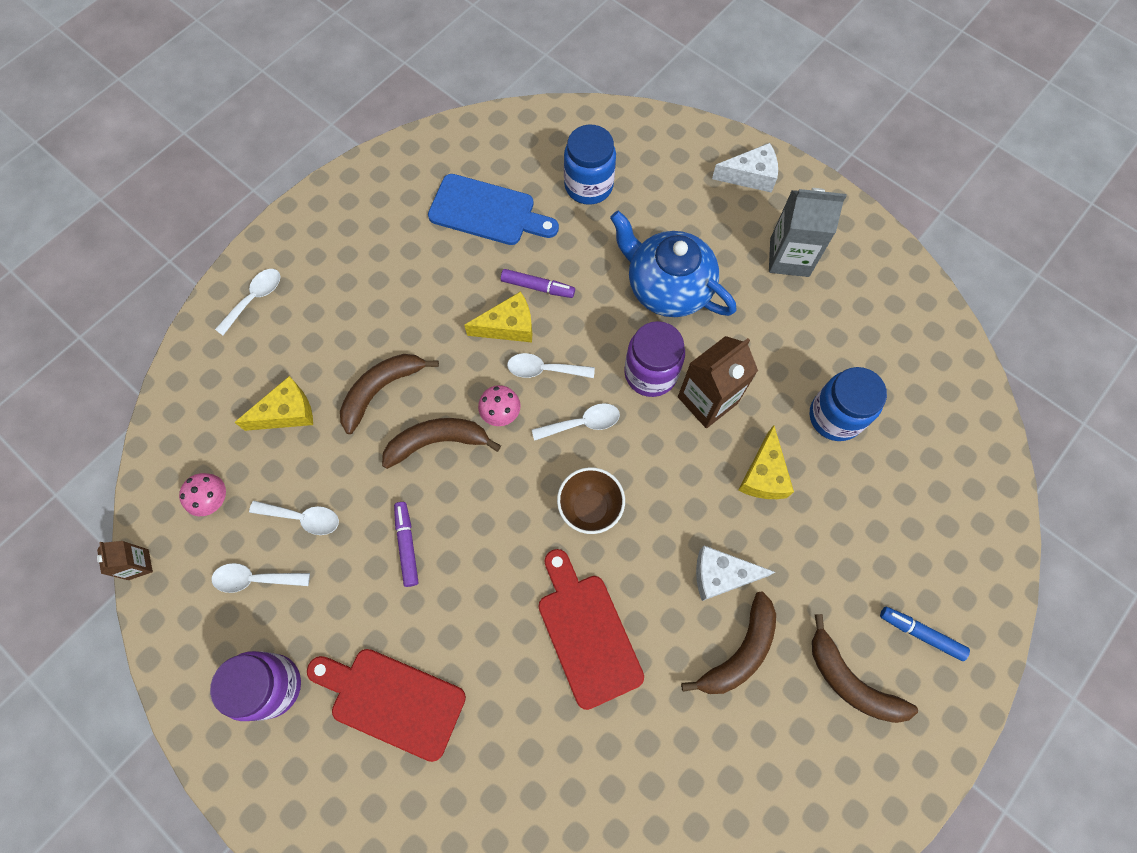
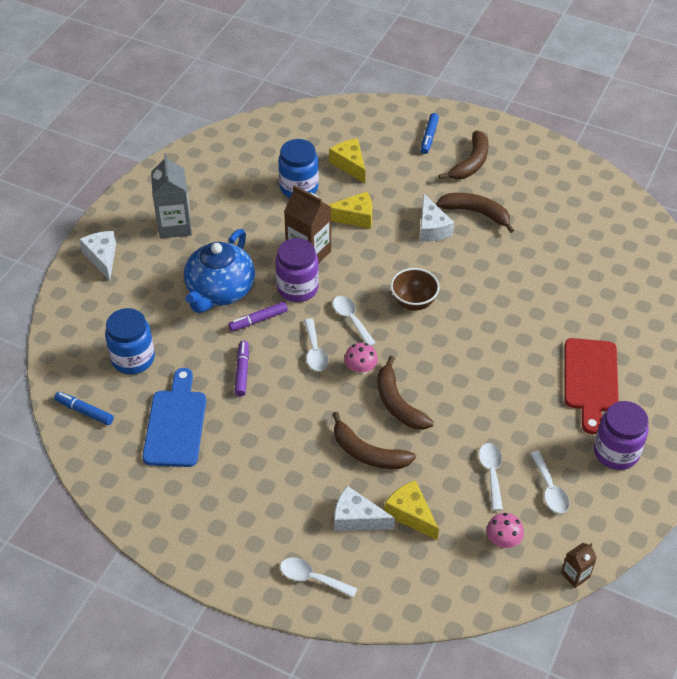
camera: 105 degrees left, 20 degrees down
(304, 357) = (357, 518): none -> white cheese
(407, 545) = (483, 400): purple marker -> purple marker (258, 320)
(508, 326) = (284, 382): yellow cheese -> yellow cheese (350, 165)
(531, 135) = (84, 411): none -> blue marker
(587, 633) = (499, 287): red cutting board -> none

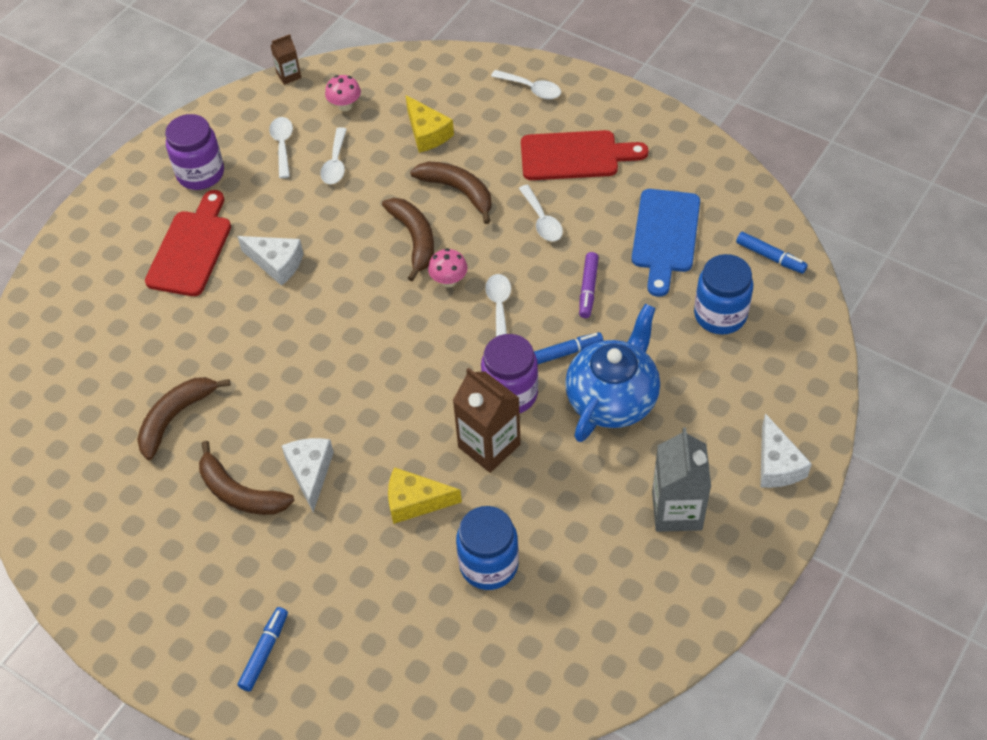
camera: 170 degrees left, 5 degrees up
(258, 320) = (565, 353): purple marker -> blue marker
(260, 499) = (575, 156): none -> red cutting board
(350, 165) = (403, 604): yellow cheese -> none
(351, 319) = (448, 344): white spoon -> white spoon (542, 220)
(357, 518) = (481, 133): white cheese -> white cheese (276, 263)
(413, 302) = (365, 361): brown bowl -> none
(471, 163) = (217, 588): brown banana -> brown banana (175, 417)

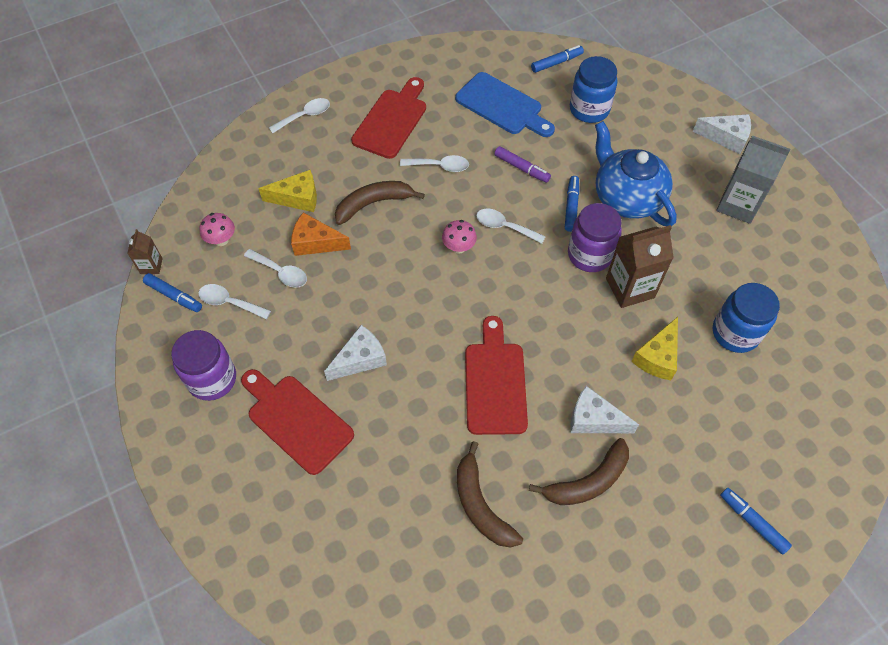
camera: 65 degrees left, 5 degrees up
(267, 106) = (174, 296): none -> blue marker
(308, 376) = (495, 382): none -> red cutting board
(384, 171) = (316, 242): none -> orange cheese
(414, 239) = (402, 252): brown banana -> none

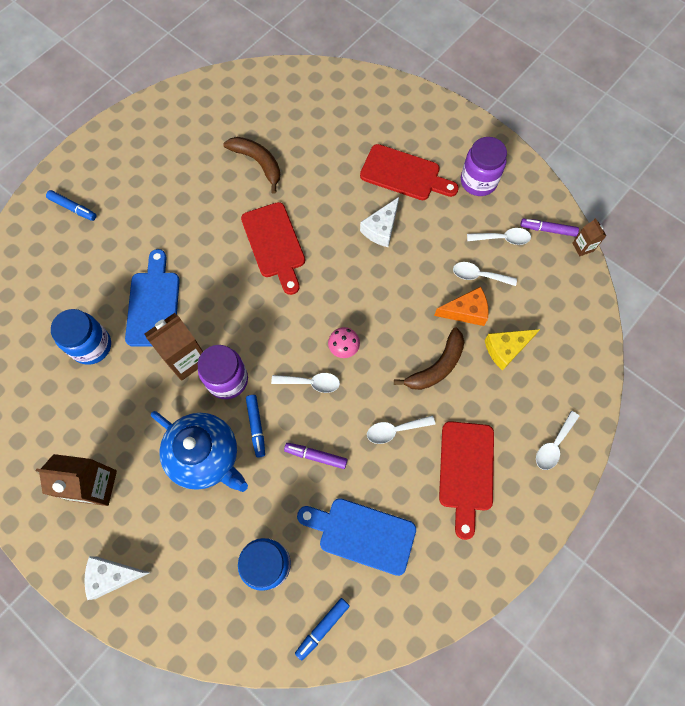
camera: 160 degrees right, 10 degrees up
(174, 296) = (547, 229): blue marker -> purple marker
(221, 240) = (544, 287): pink mushroom -> none
(588, 482) = (190, 198): brown banana -> none
(594, 419) = (194, 241): white cheese -> none
(657, 357) = (154, 304): yellow cheese -> blue cutting board
(738, 205) = (95, 485): grey carton -> brown carton

